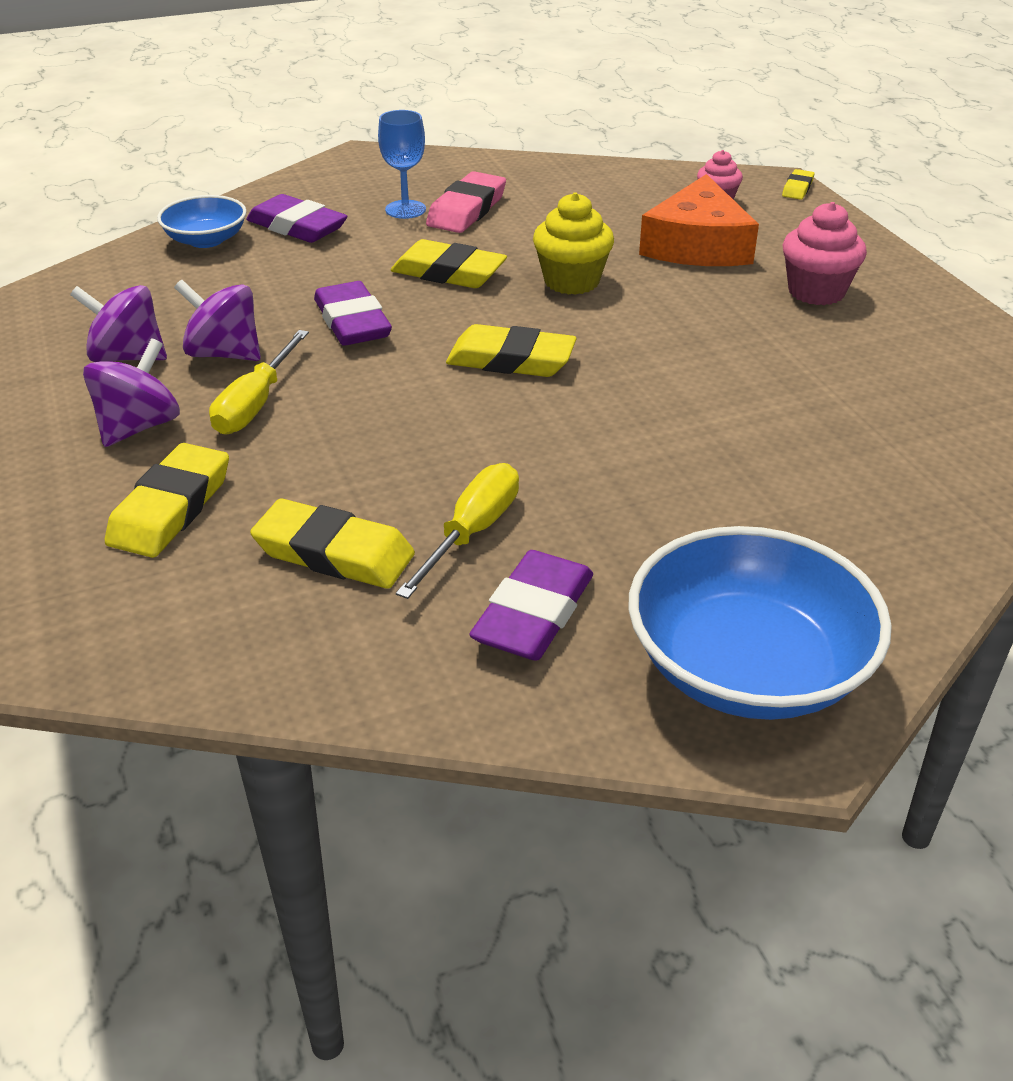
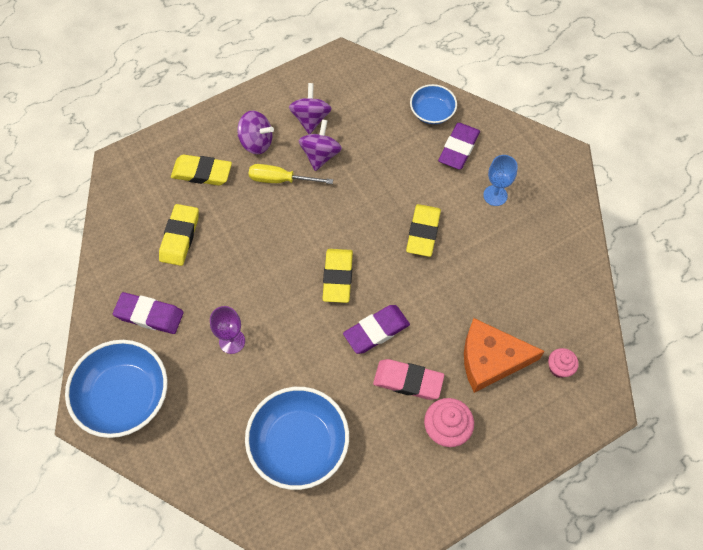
camera: 80 degrees right, 25 degrees up
(352, 322) = (361, 200): purple eraser -> purple eraser (376, 331)
(467, 210) = (504, 227): pink eraser -> pink eraser (408, 381)
(471, 532) = (198, 284): yellow screwdriver -> none
(571, 281) = (427, 295): yellow cupcake -> none
(625, 494) = (232, 341): none -> purple goblet
(797, 188) = (596, 420): yellow eraser -> none
(852, 430) = (299, 444): none -> blue bowl

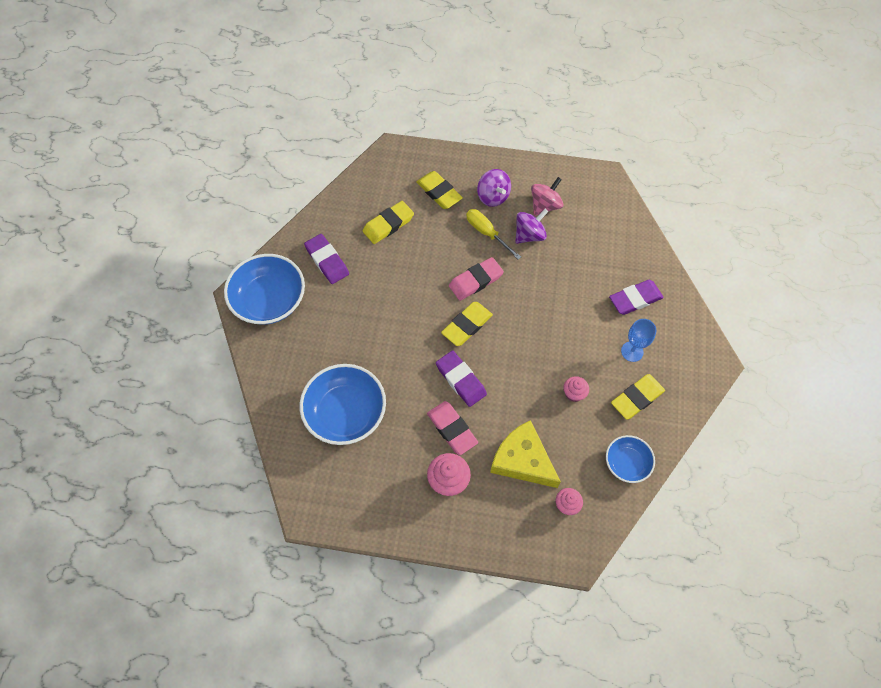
camera: 40 degrees right, 0 degrees up
(232, 341) = (362, 315): purple goblet -> none
(309, 231) = (475, 281): none -> pink eraser
(310, 119) = (545, 205): purple spinning top -> pink spinning top
(376, 331) = (461, 380): purple eraser -> purple eraser turned 45 degrees clockwise
(423, 232) = (554, 339): yellow eraser -> yellow eraser (637, 398)
(432, 112) = (638, 260): blue bowl -> blue bowl (626, 463)
(481, 268) = (574, 394): none -> pink cupcake
(491, 359) = (522, 460): orange cheese -> yellow cheese

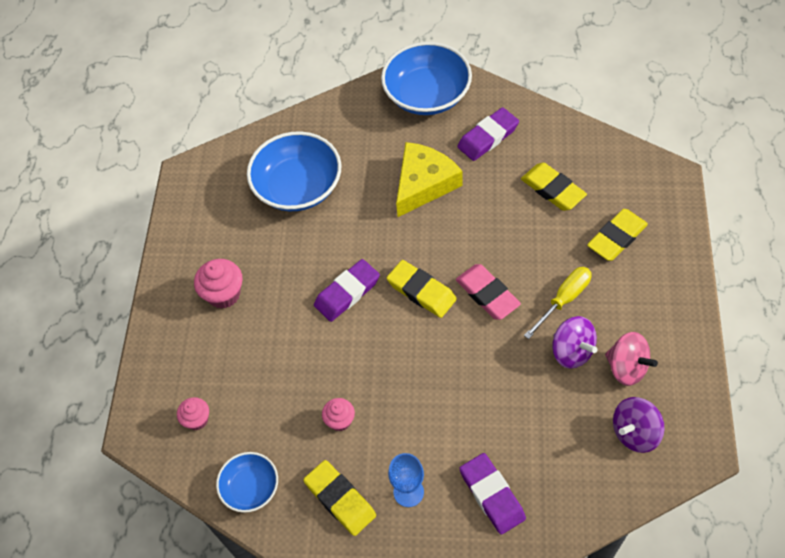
camera: 90 degrees right, 5 degrees down
(452, 429) = (285, 291): pink eraser -> none
(493, 196) = (626, 301): purple spinning top -> purple spinning top (635, 433)
(522, 460) = (250, 368): yellow cheese -> yellow cheese (424, 184)

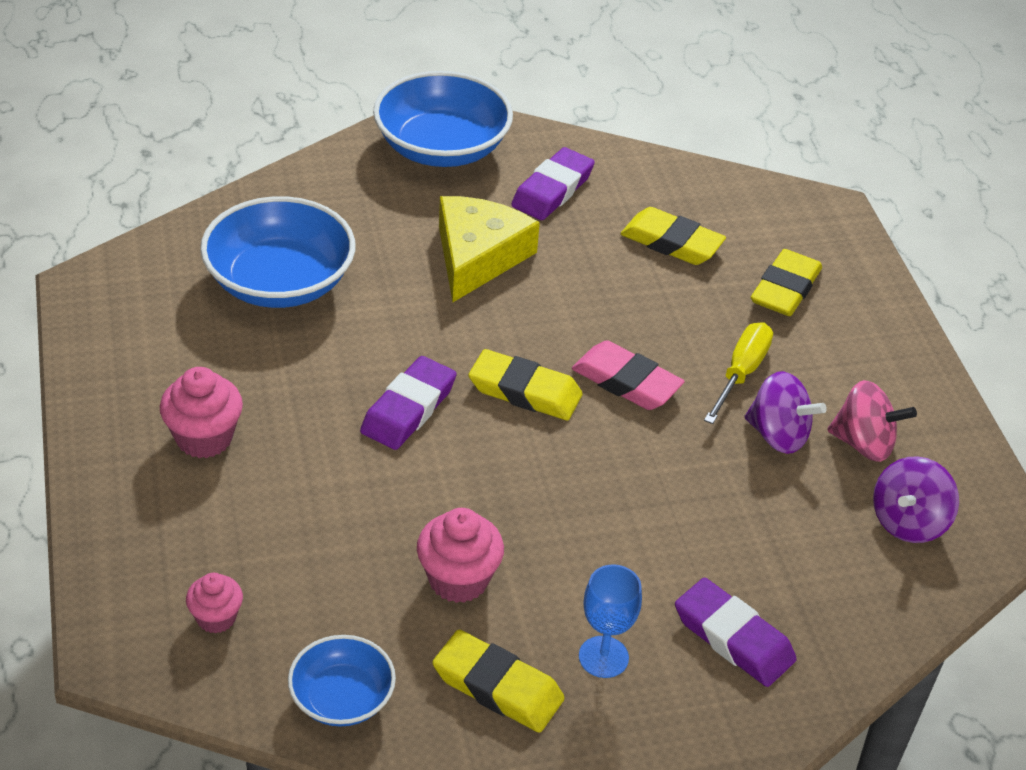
camera: 25 degrees left, 15 degrees down
(340, 420) = (458, 579): pink cupcake -> pink cupcake, size x1.59

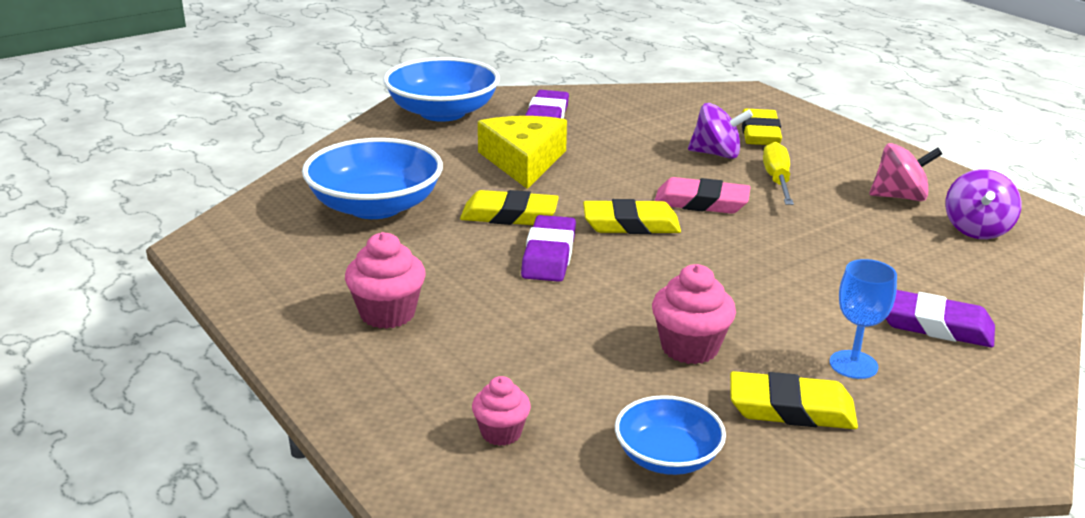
camera: 20 degrees left, 15 degrees down
(671, 242) = (658, 127): yellow eraser -> yellow eraser (509, 215)
(778, 435) = (838, 206): purple spinning top -> purple spinning top (716, 154)

